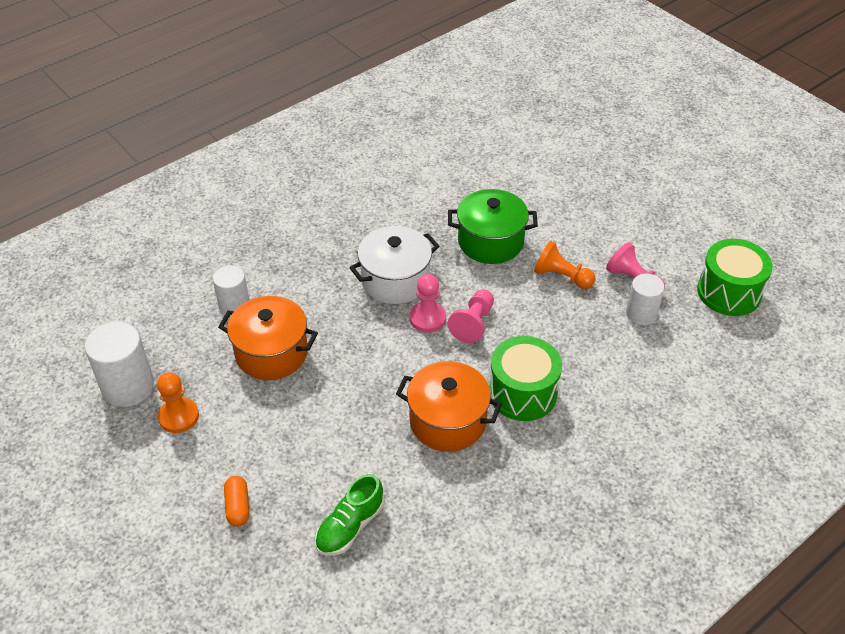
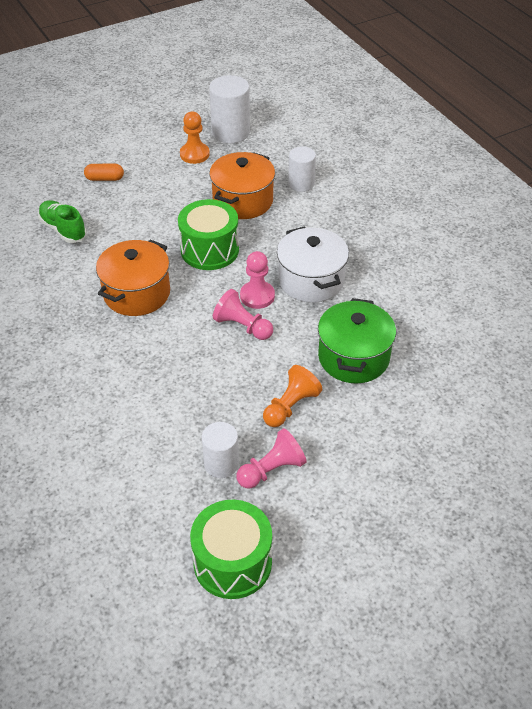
camera: 100 degrees right, 0 degrees up
(522, 393) = (149, 346): green drum -> green drum (209, 250)

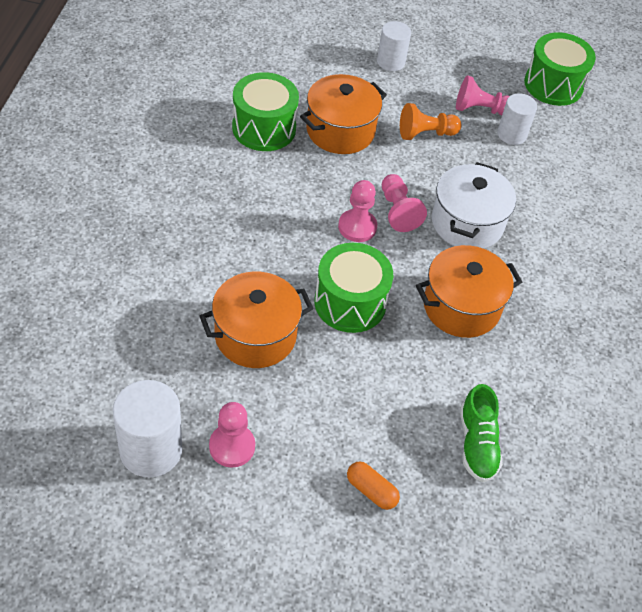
camera: 145 degrees left, 5 degrees up
(194, 154) = (232, 446): orange pawn -> pink pawn
(301, 184) = (172, 310): white cylinder -> white cylinder (391, 62)
(311, 280) = (295, 207): white pot -> white pot (467, 223)
(353, 357) = (340, 131): green pot -> orange pot
(404, 318) = (264, 128): none -> green drum

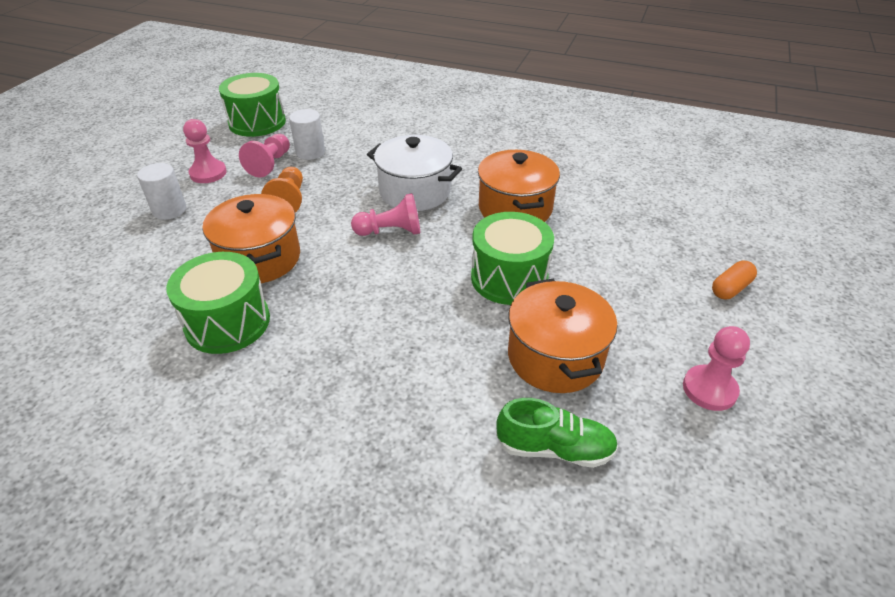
camera: 75 degrees left, 10 degrees down
(151, 450) = (735, 470): white cylinder -> none
(357, 227) = (407, 262): pink pawn -> pink pawn (208, 173)
(477, 444) = (663, 220): green shoe -> green shoe (555, 448)

